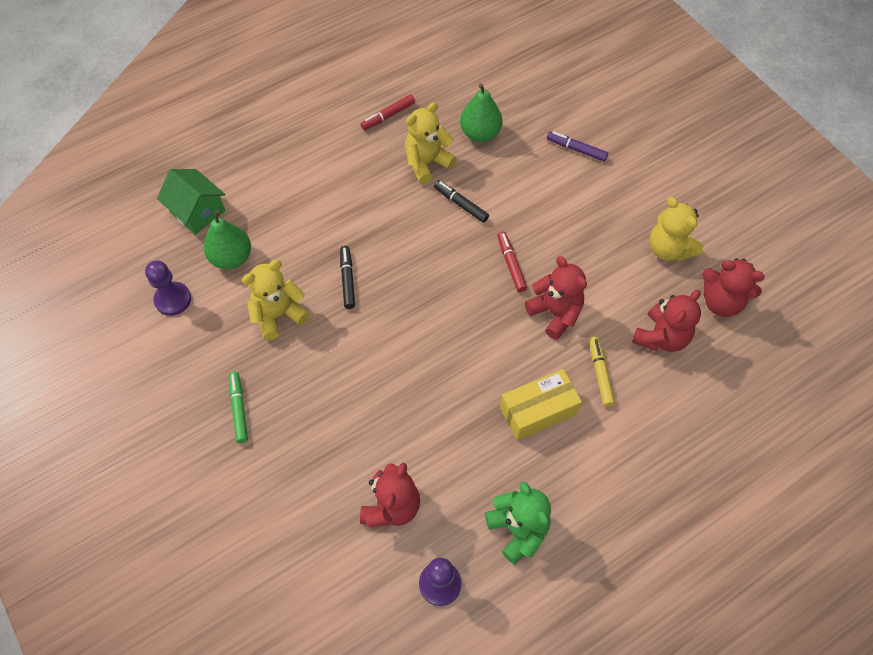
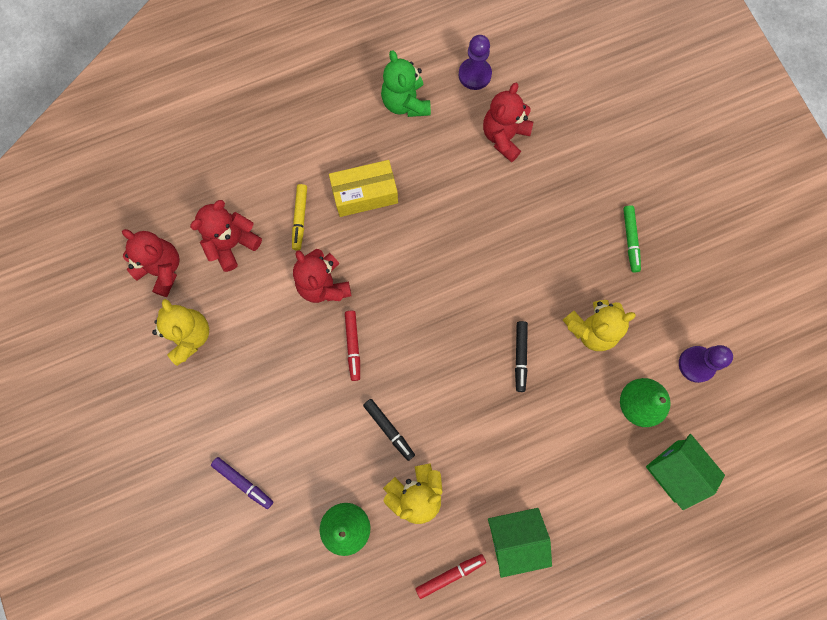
camera: 170 degrees left, 15 degrees up
(337, 145) = (515, 538): none -> green house

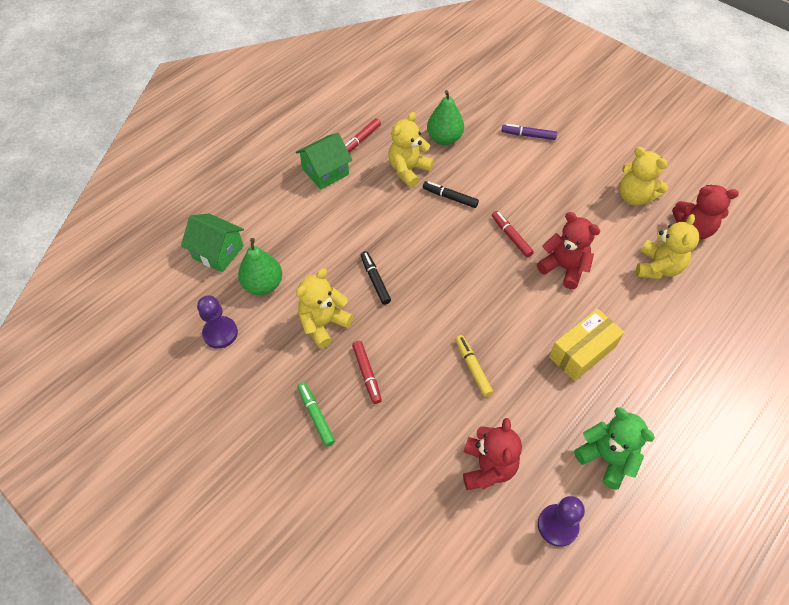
camera: 155 degrees right, 20 degrees down
(232, 244) = (658, 267): red teddy bear -> yellow teddy bear
(300, 219) = (621, 308): yellow marker -> yellow marker (472, 367)
(570, 259) = (367, 374): none -> red marker

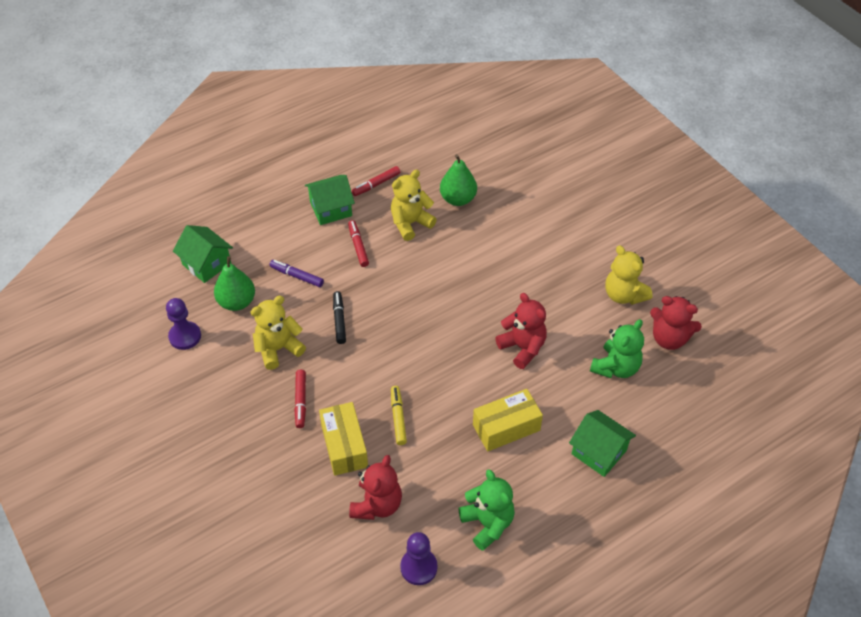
camera: 15 degrees right, 5 degrees down
(316, 416) = (243, 426): green marker -> none
(430, 411) = (344, 446): none -> yellow box
(450, 197) = (440, 258): black marker -> none
(511, 236) = (484, 307): red marker -> red marker (358, 246)
(528, 135) = (543, 212): purple marker -> purple marker (297, 276)
(658, 267) = (615, 367): yellow teddy bear -> green teddy bear
(680, 355) = (599, 452): none -> green house

